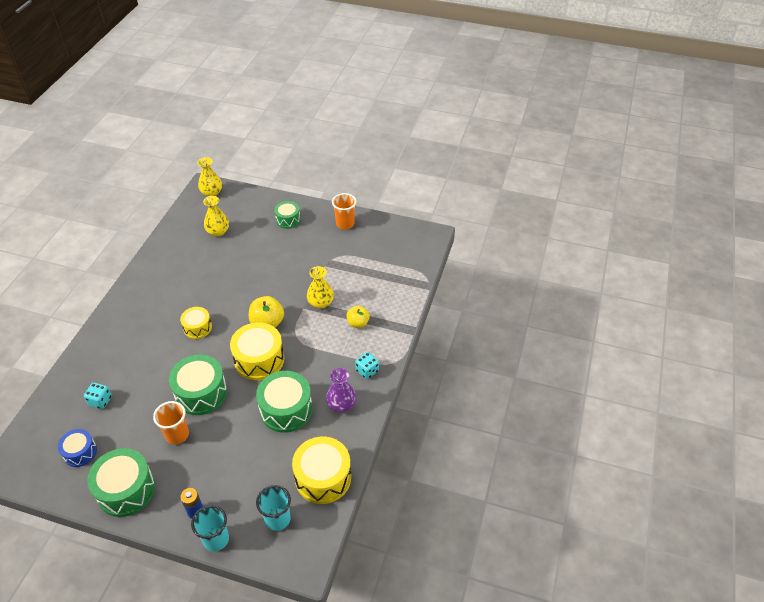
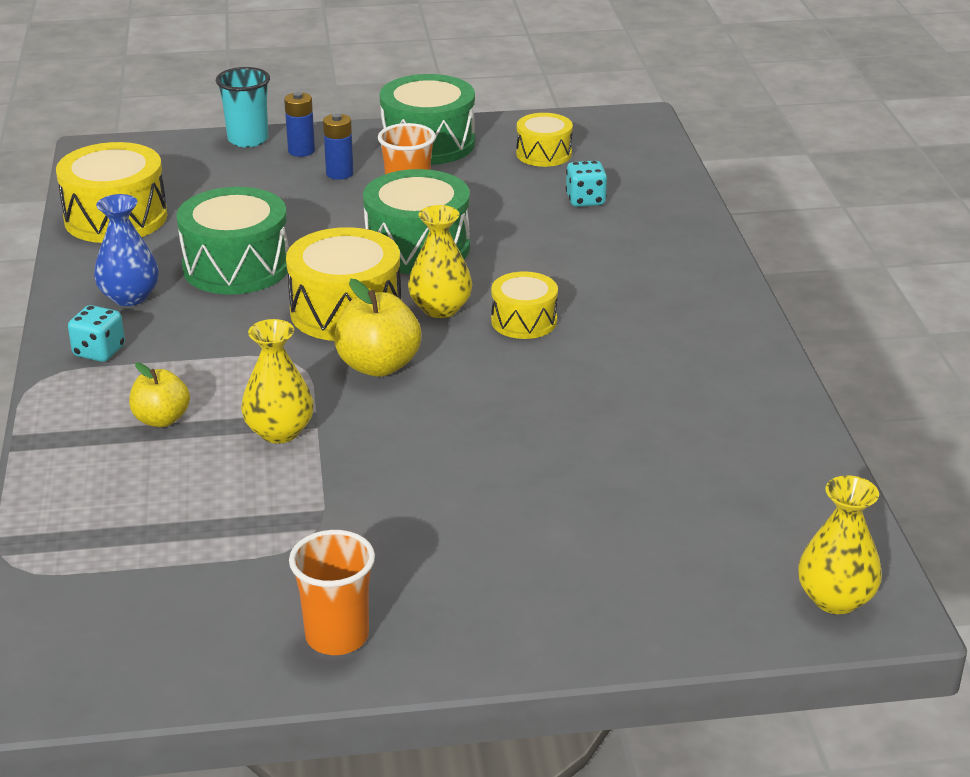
camera: 155 degrees right, 15 degrees down
(80, 452) = (544, 154): blue drum -> yellow drum
(191, 476) = (339, 173): none -> blue battery
(218, 231) = (690, 502): yellow vase -> yellow vase (440, 308)
(277, 519) = (166, 171): turquoise cup -> none
(288, 220) = (524, 593): green drum -> none
(341, 404) = (129, 297): purple vase -> blue vase

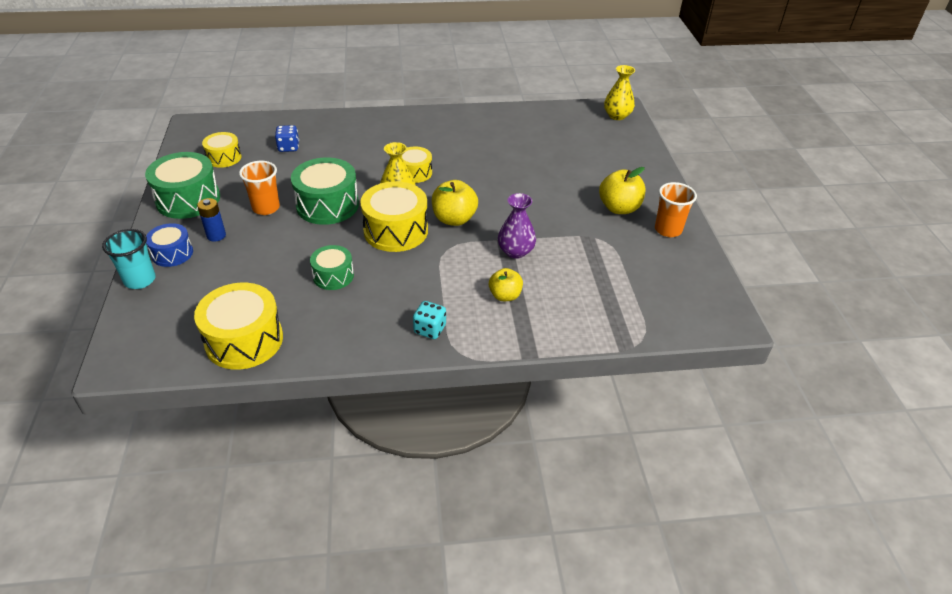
camera: 90 degrees left, 10 degrees up
(129, 297) = (362, 322): blue vase -> none
(236, 267) = (333, 276): green drum -> green drum, size x0.59
(279, 431) = (515, 251): yellow vase -> purple vase
(301, 151) = (172, 253): blue battery -> blue drum
(418, 570) = (619, 208): none -> yellow apple
(585, 200) = (288, 147): turquoise dice -> blue dice

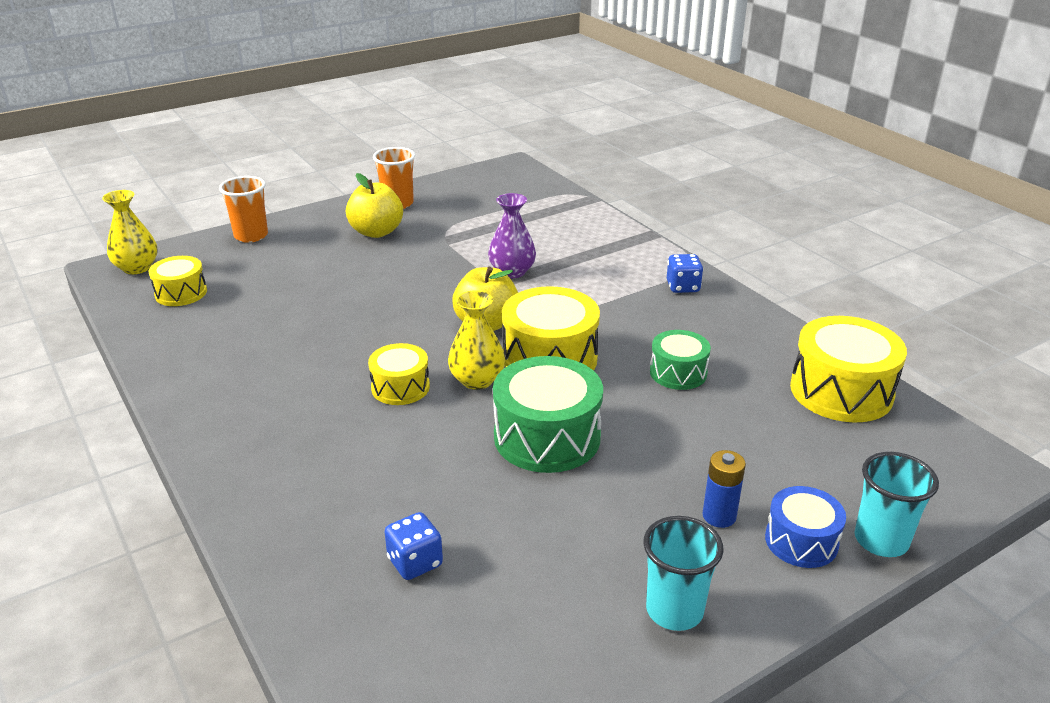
camera: 115 degrees left, 10 degrees down
(188, 199) = (674, 610): green drum -> turquoise cup
(224, 158) = (513, 642): yellow drum -> yellow drum (181, 293)
(266, 208) = (609, 497): orange cup -> orange cup (251, 236)
(430, 329) = (683, 287): turquoise dice -> blue dice
(505, 296) = (589, 261): yellow apple -> none

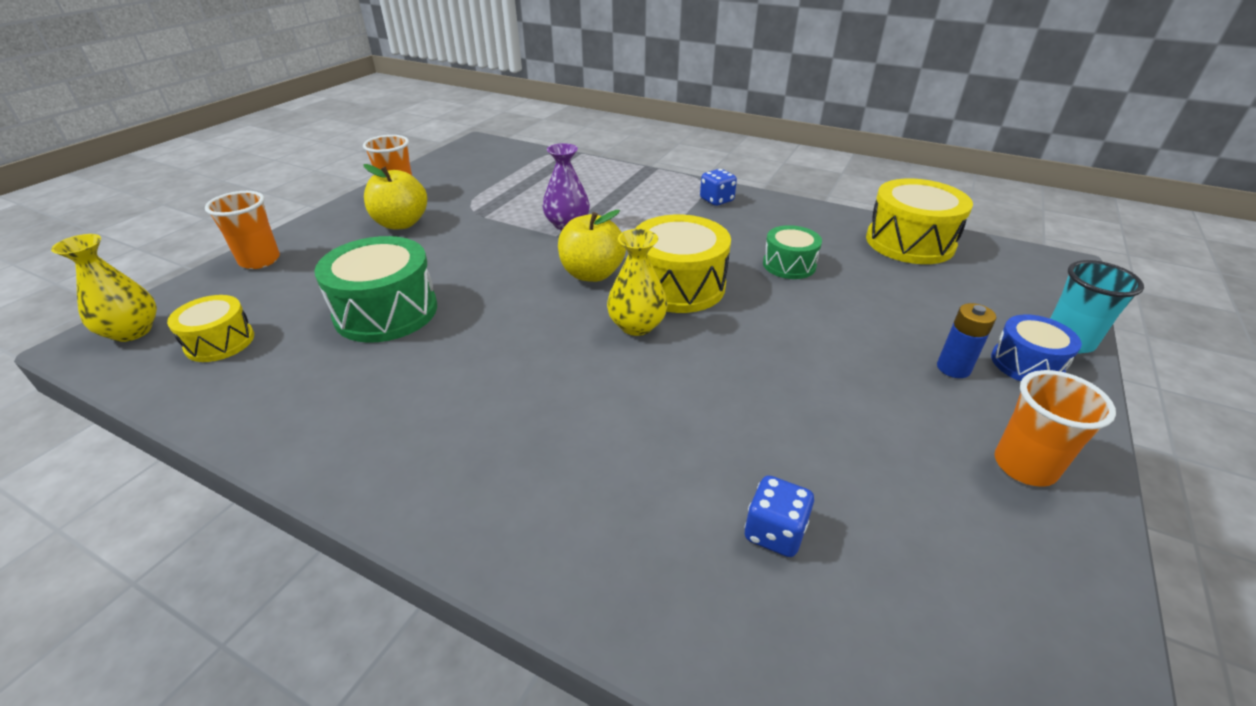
camera: 30 degrees left, 5 degrees up
(400, 387) = (571, 357): yellow drum -> none
(547, 437) = (752, 354): green drum -> green drum (386, 312)
(674, 610) = (1024, 466): turquoise cup -> orange cup

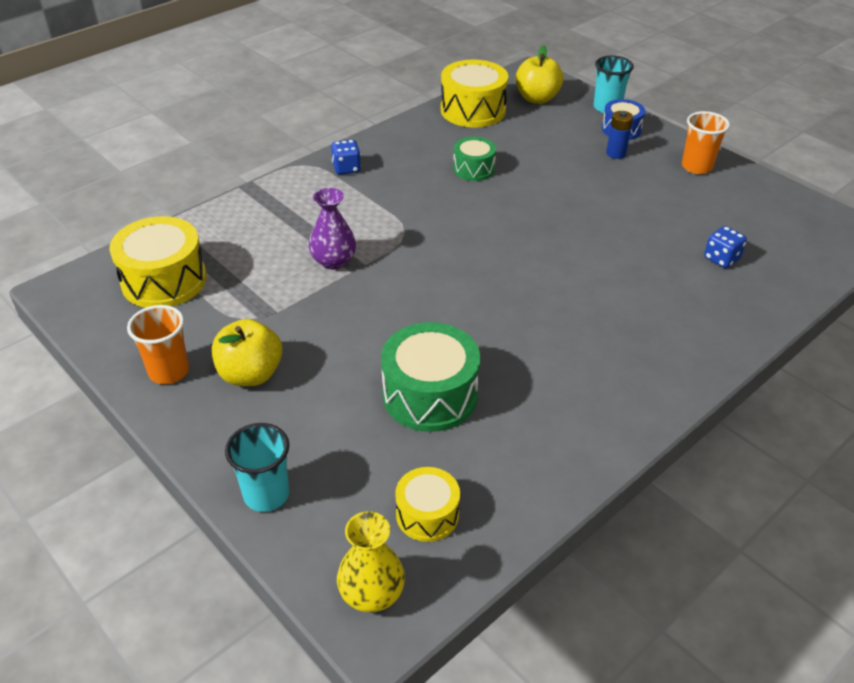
camera: 70 degrees left, 5 degrees up
(260, 260) = (266, 494): orange cup -> turquoise cup
(592, 274) = (432, 265): yellow apple -> yellow apple (537, 98)
(637, 326) = (518, 259): yellow vase -> none
(678, 285) = (474, 226): yellow drum -> yellow drum (164, 280)

